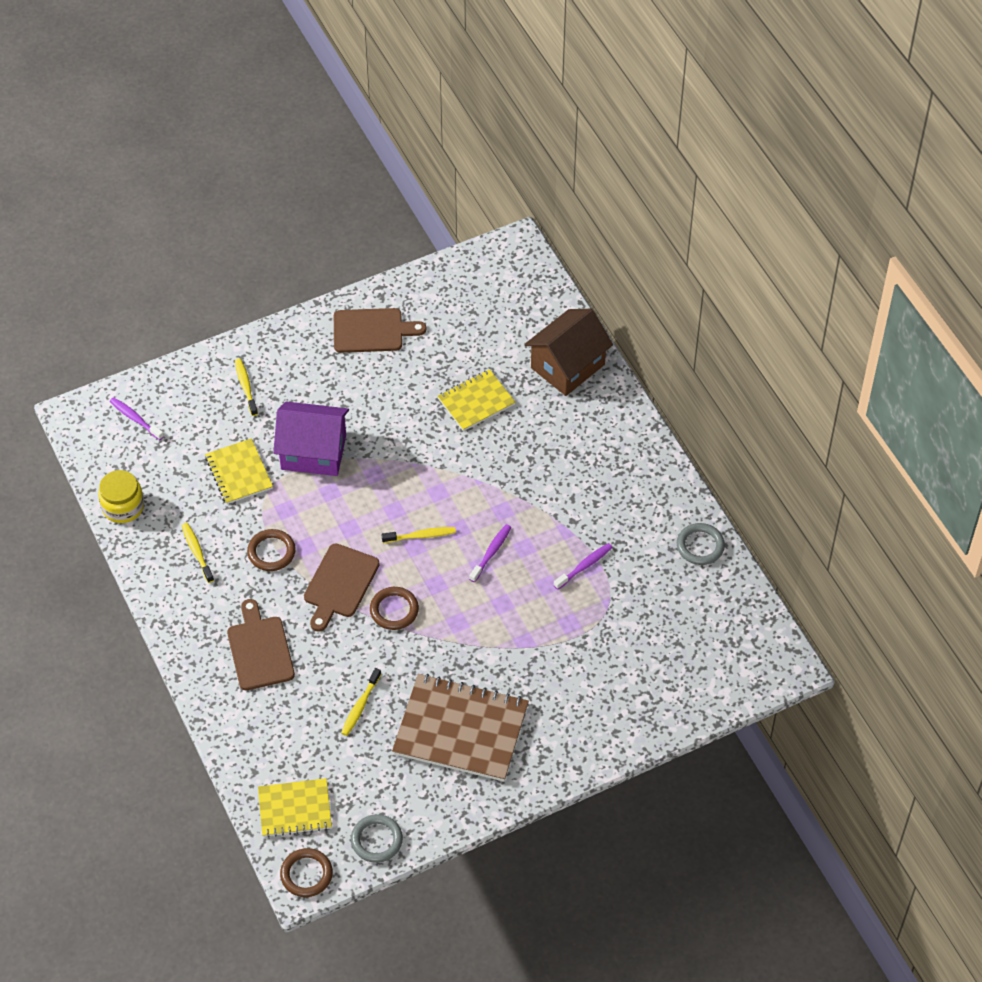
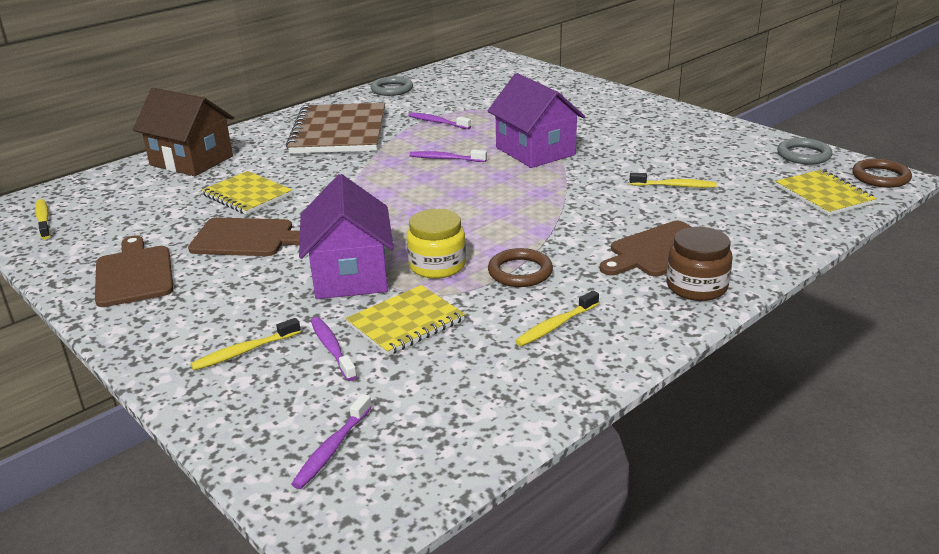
camera: 105 degrees left, 25 degrees down
(123, 506) = (516, 413): yellow jar -> yellow jar (437, 265)
(203, 650) = (696, 286): none -> brown jar
(228, 430) = (332, 348): none -> purple toothbrush
(339, 584) = (536, 223): brown cutting board -> brown cutting board (247, 238)
(394, 610) = (547, 190): brown ring -> none
(421, 536) = (444, 193): yellow toothbrush -> yellow toothbrush (43, 220)
(461, 729) = (652, 141): brown notebook -> brown notebook (339, 132)
(478, 626) = (535, 151): none -> purple house

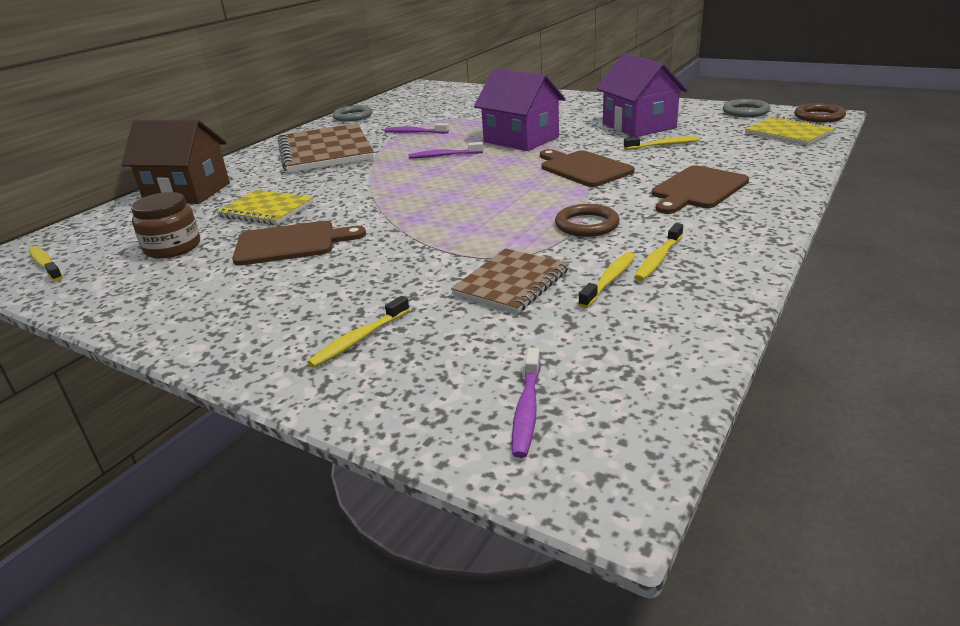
camera: 15 degrees left, 0 degrees up
(134, 274) = (184, 293): brown cutting board -> brown cutting board (583, 168)
(332, 348) = (453, 318): purple toothbrush -> none
(350, 275) = (423, 255): purple house -> purple house (639, 126)
(406, 322) = (511, 283): yellow notebook -> brown notebook
(437, 265) = (504, 233): yellow jar -> none
(493, 339) = (609, 280): none -> yellow toothbrush
(696, 286) = (753, 209): brown jar -> brown jar (173, 247)

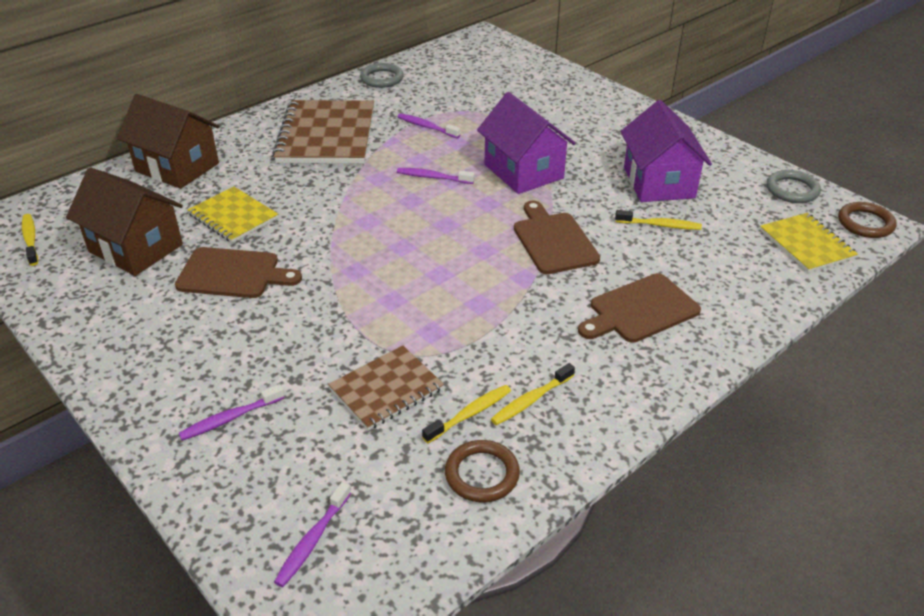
camera: 15 degrees right, 10 degrees up
(173, 247) = (136, 248): brown jar -> brown house
(359, 339) = (230, 418): yellow toothbrush -> purple toothbrush
(586, 225) = (500, 330): brown ring -> brown ring (482, 474)

